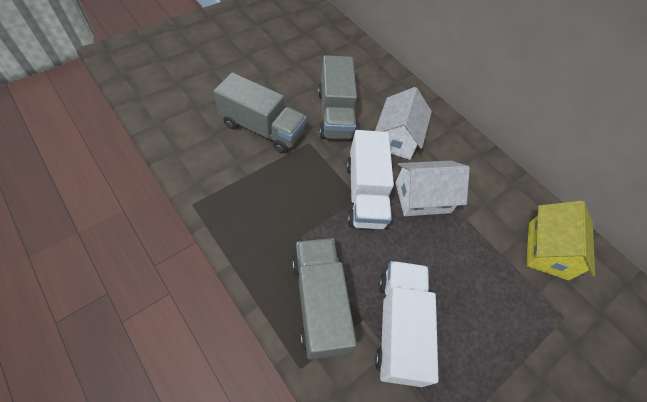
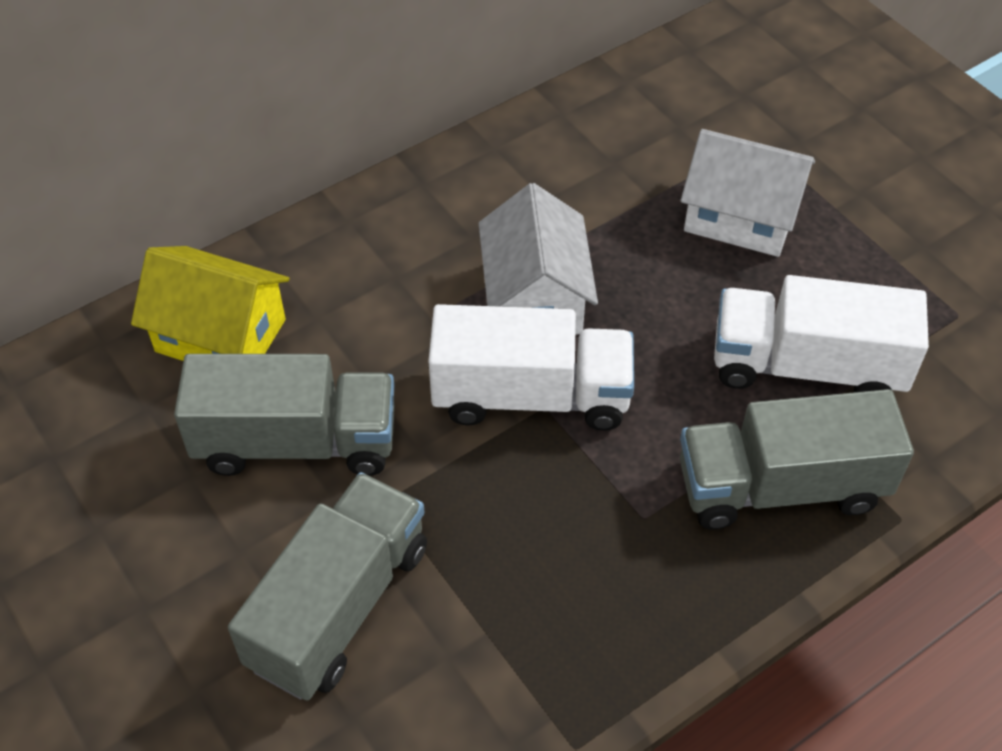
camera: 80 degrees left, 5 degrees down
(397, 138) = (375, 323): white house -> white house (740, 217)
(547, 250) = (638, 132): yellow house -> yellow house (221, 335)

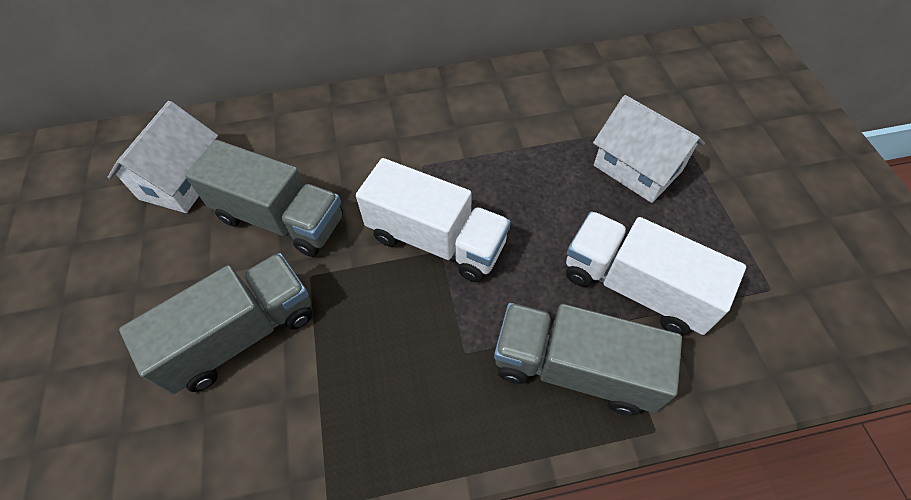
camera: 25 degrees right, 5 degrees up
(221, 335) = (278, 140): yellow house -> none
(535, 297) = (473, 177): white house -> white house (182, 180)

